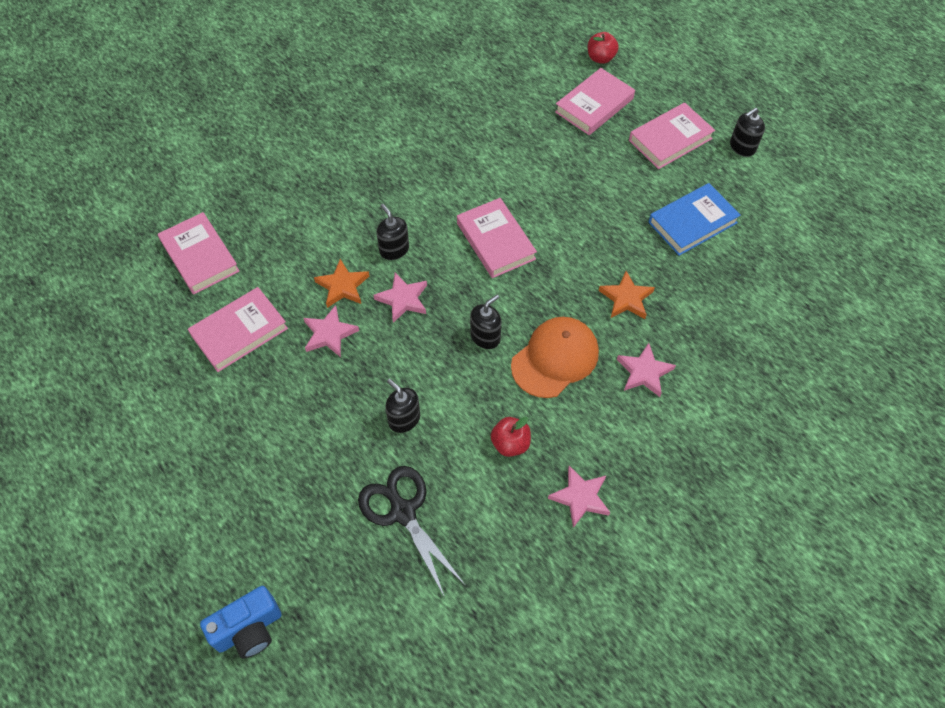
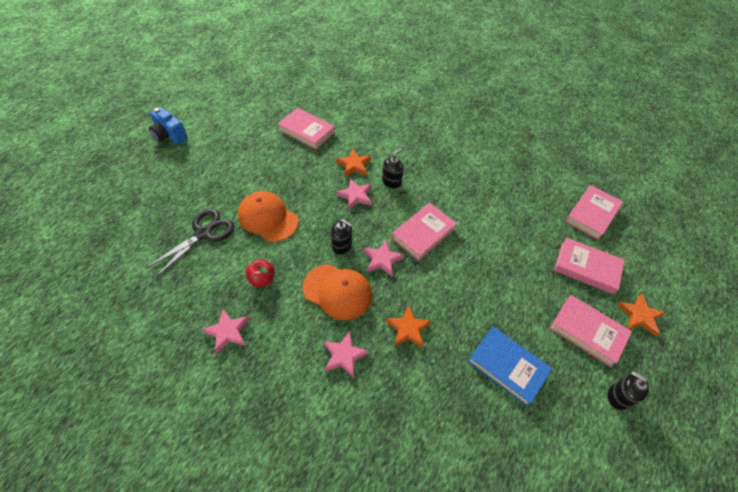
camera: 70 degrees right, 5 degrees down
(200, 256) = (350, 102): pink book -> pink book (592, 214)
(249, 629) = (126, 185): blue camera -> blue camera (170, 136)
(329, 334) = (318, 168): pink star -> pink star (382, 260)
(404, 419) = (268, 218): black soap dispenser -> orange cap
(600, 58) = (640, 262): red apple -> none
(663, 90) = (639, 316): none -> orange star

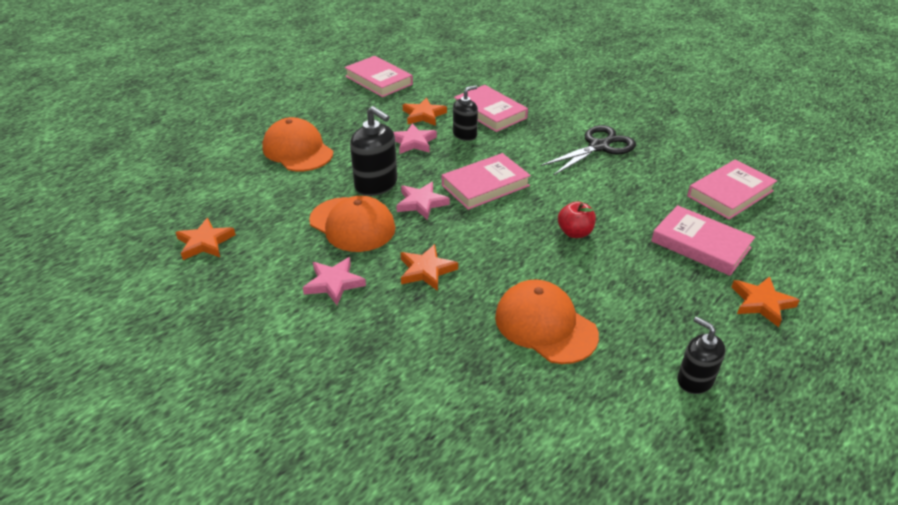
camera: 15 degrees right, 15 degrees down
(170, 136) = (218, 71): blue camera -> none
(204, 233) = (217, 155): black scissors -> black scissors (599, 146)
(228, 332) = (205, 242): pink star -> orange star
(262, 279) = (266, 202): red apple -> red apple (575, 232)
(342, 246) = (376, 184): black soap dispenser -> black soap dispenser, size x1.56
(507, 366) = (545, 325): blue book -> orange cap
(587, 332) = (676, 308): pink book -> pink book (490, 112)

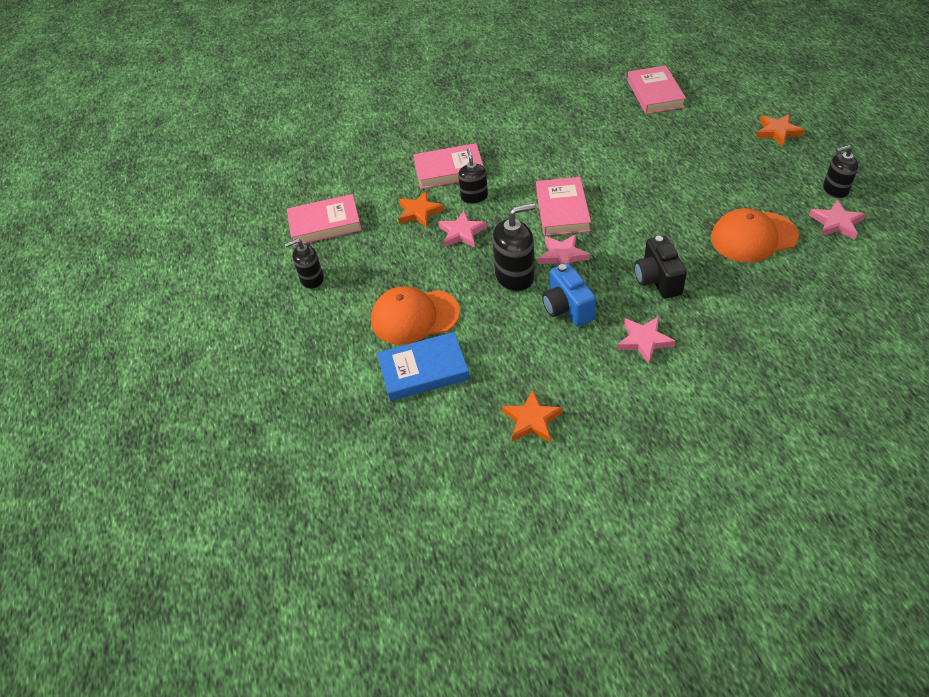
camera: 55 degrees left, 10 degrees up
(240, 172) = (423, 370): none -> blue book
(313, 95) = (312, 279): none -> black soap dispenser
(352, 224) = (567, 308): orange cap -> blue camera
(426, 270) = (657, 280): orange star -> black camera
(575, 232) = (656, 184): red apple -> none
(599, 146) = (550, 129): black scissors -> none
(629, 394) = (836, 223): none -> pink star
(700, 245) = (704, 131): pink book -> none

